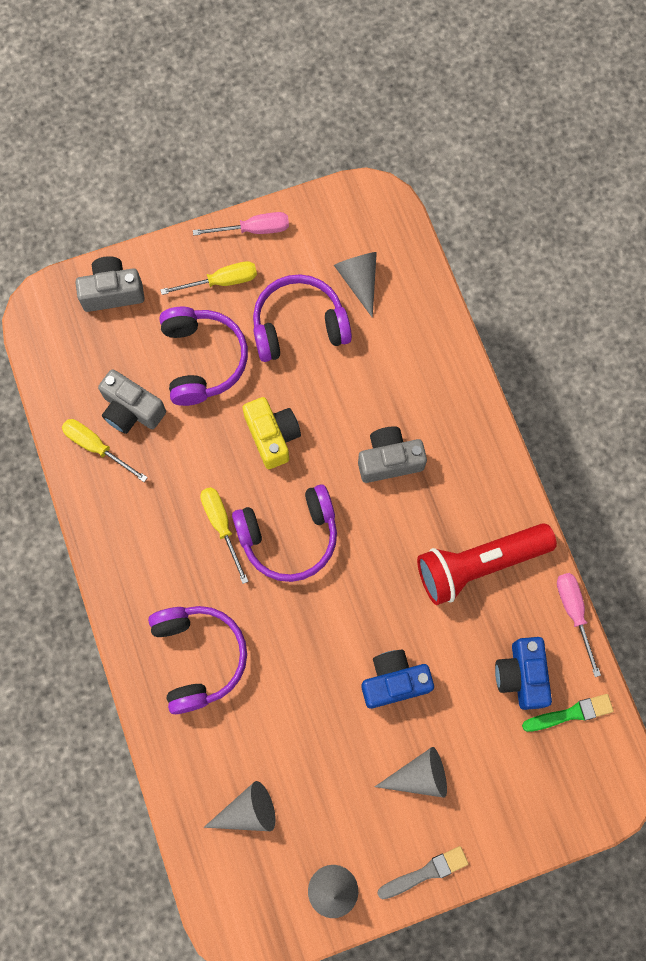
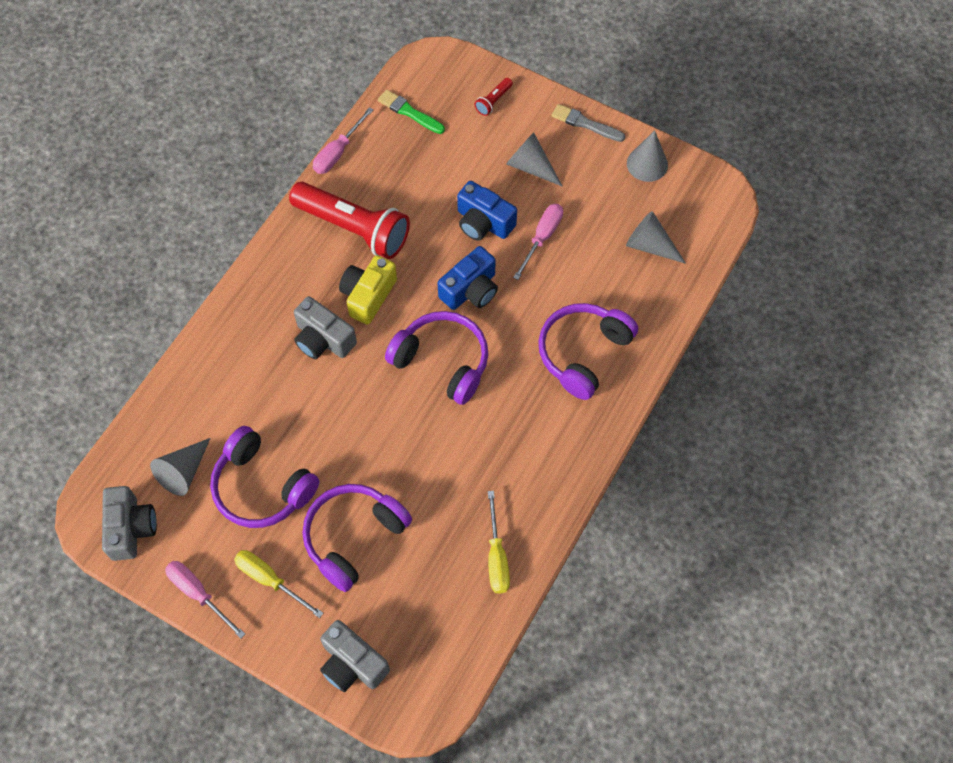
camera: 130 degrees left, 10 degrees down
(132, 410) = (442, 556): grey camera -> grey camera (131, 528)
(221, 525) = (476, 414): yellow screwdriver -> none
(272, 436) = (374, 434): yellow camera -> yellow camera (368, 296)
(336, 720) = (542, 238): none -> pink screwdriver
(521, 675) = (409, 154): blue camera -> blue camera (470, 290)
(522, 805) = (493, 101): none -> red flashlight

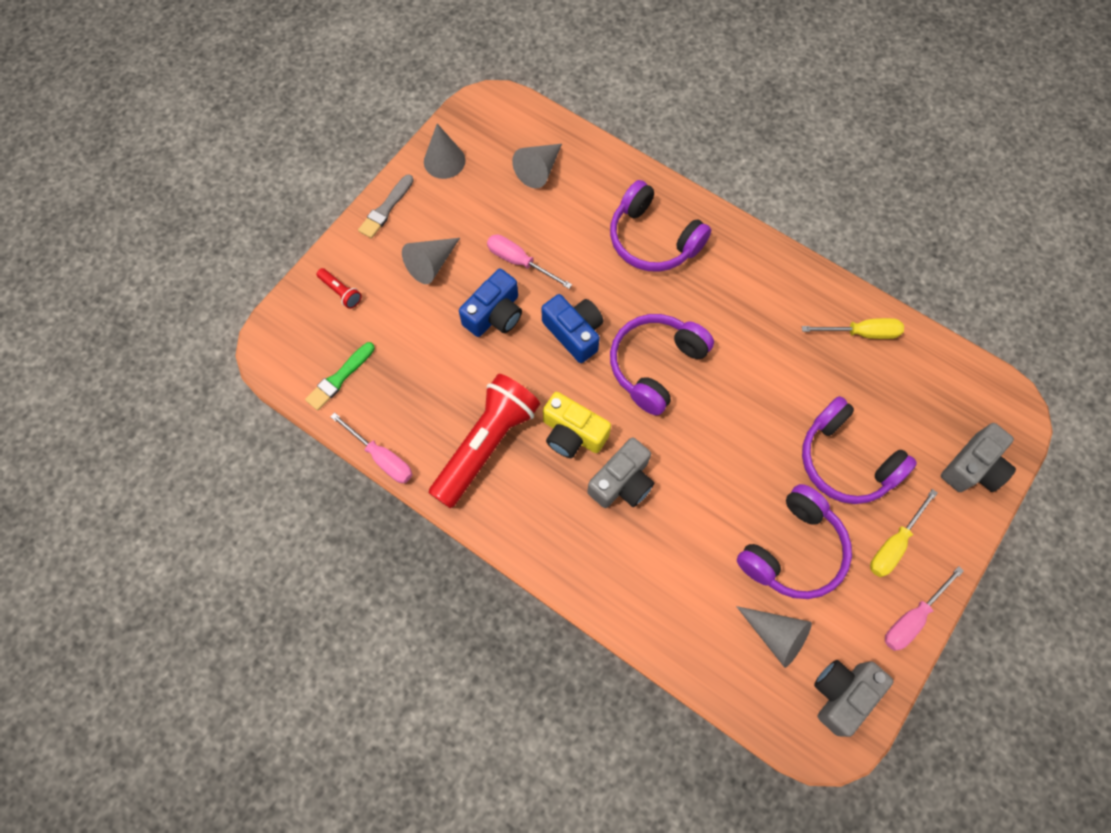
camera: 85 degrees left, 5 degrees up
(131, 528) = (842, 694): grey camera -> grey camera turned 45 degrees counterclockwise

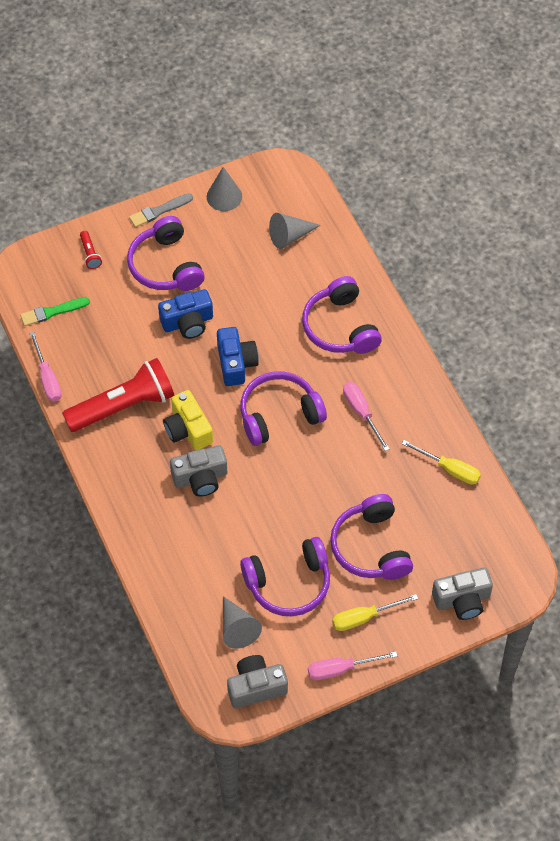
camera: 30 degrees right, 10 degrees down
(431, 264) = (166, 266): grey cone -> purple headphones
(519, 262) = (230, 295): pink screwdriver -> pink screwdriver (361, 413)

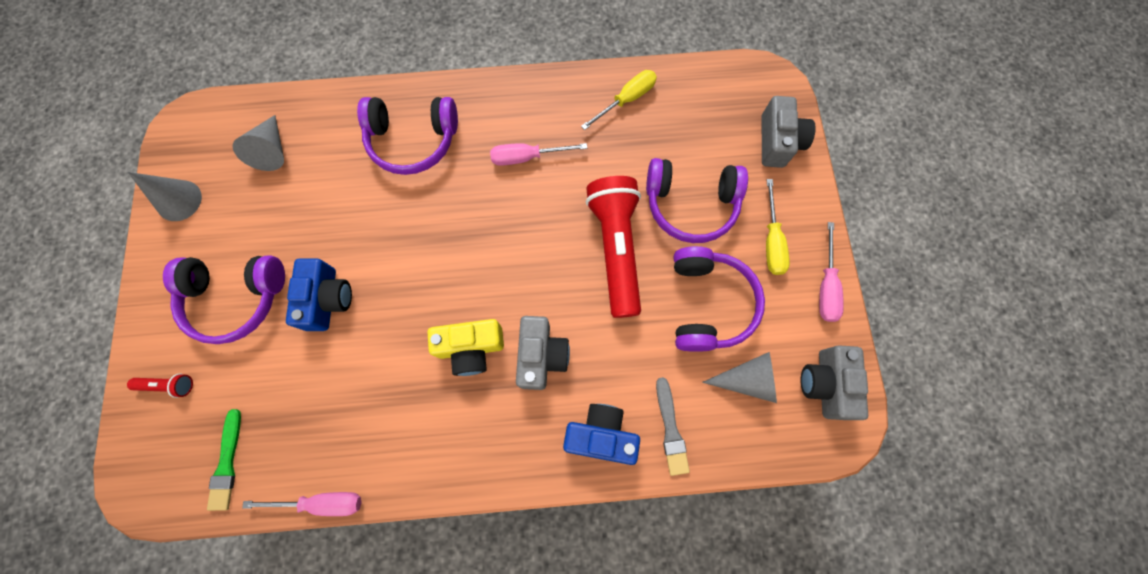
camera: 70 degrees left, 15 degrees up
(123, 406) = (406, 416): red flashlight -> red flashlight (616, 249)
(159, 211) = (155, 280): grey brush -> grey brush (670, 429)
(236, 363) = (407, 264): blue camera -> blue camera (601, 435)
(279, 415) = (494, 241): purple headphones -> none

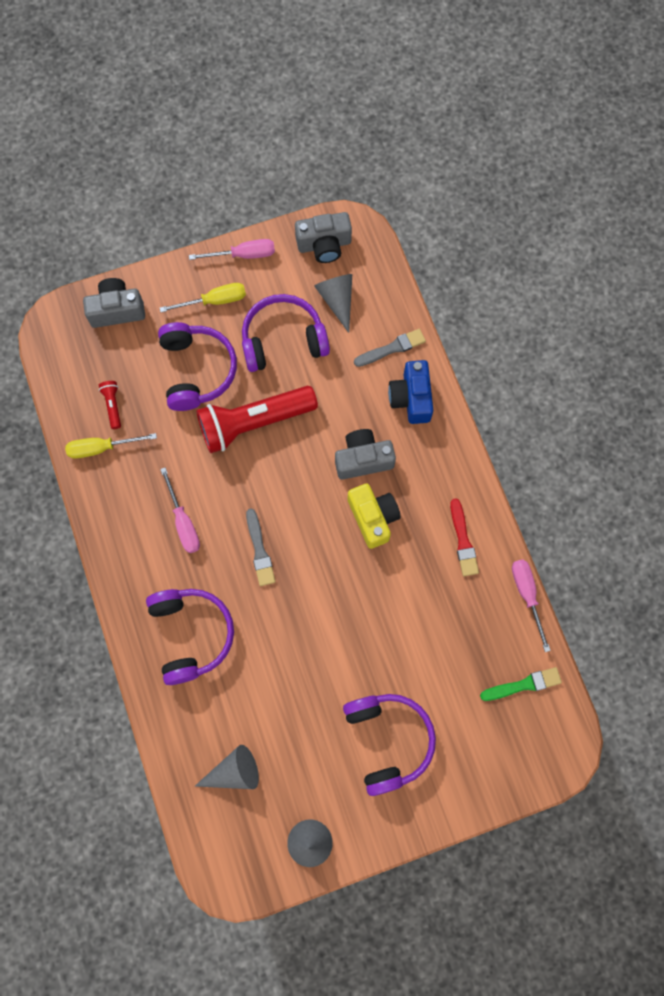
camera: 105 degrees left, 0 degrees up
(168, 385) = (479, 766): red flashlight -> red flashlight (113, 406)
(327, 299) = (366, 656): blue camera -> none
(411, 444) = (463, 540): none -> red brush
(474, 222) = (259, 550): none -> grey brush
(626, 100) = (101, 448): yellow screwdriver -> yellow screwdriver turned 45 degrees counterclockwise

